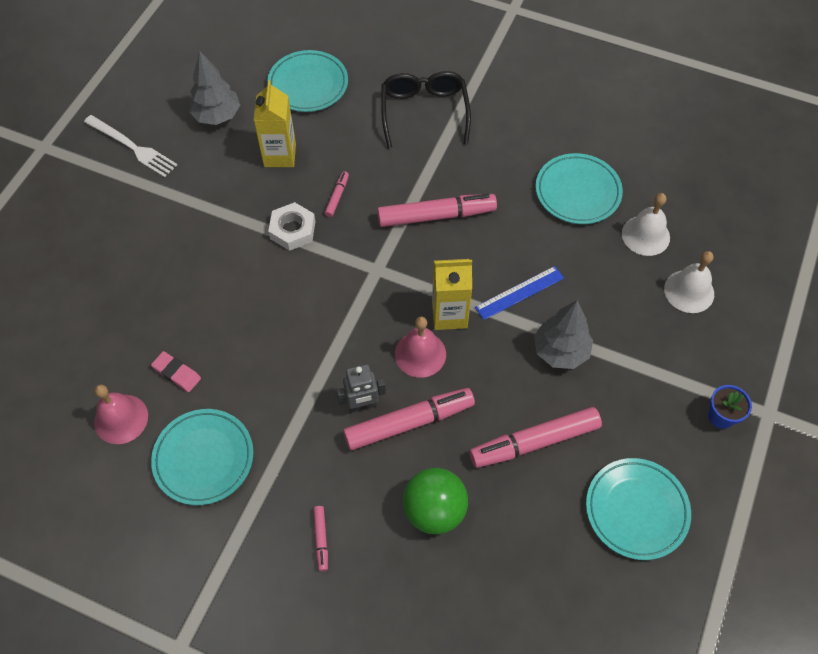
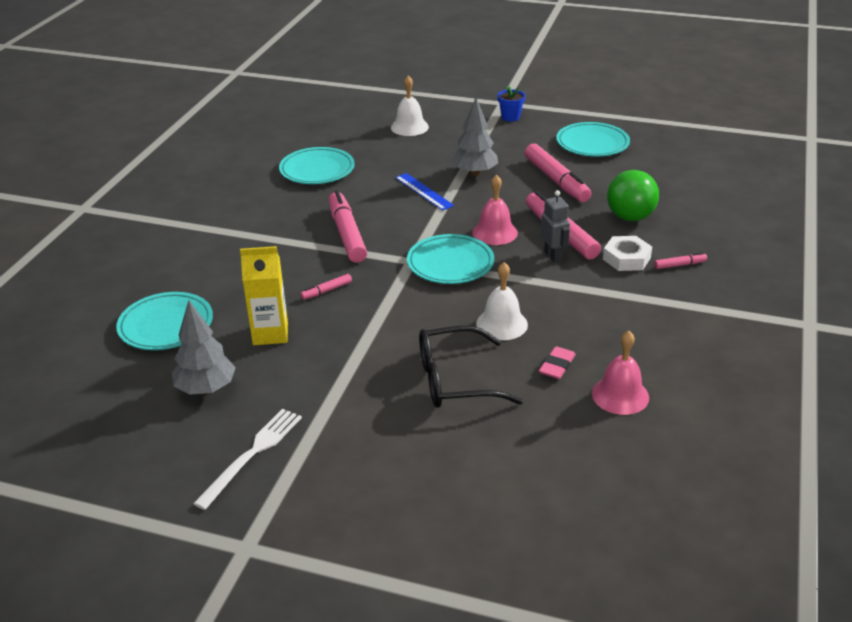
camera: 95 degrees left, 25 degrees down
(204, 458) = (638, 335): turquoise plate -> turquoise plate (450, 264)
(293, 230) = (371, 314): white nut -> white nut (626, 258)
(337, 197) = (326, 291): pink marker -> pink marker turned 45 degrees counterclockwise
(424, 112) = (217, 249): black glasses -> black glasses (455, 380)
(449, 314) = (452, 221): yellow carton -> none
(645, 235) = (359, 142): white bell -> white bell (502, 324)

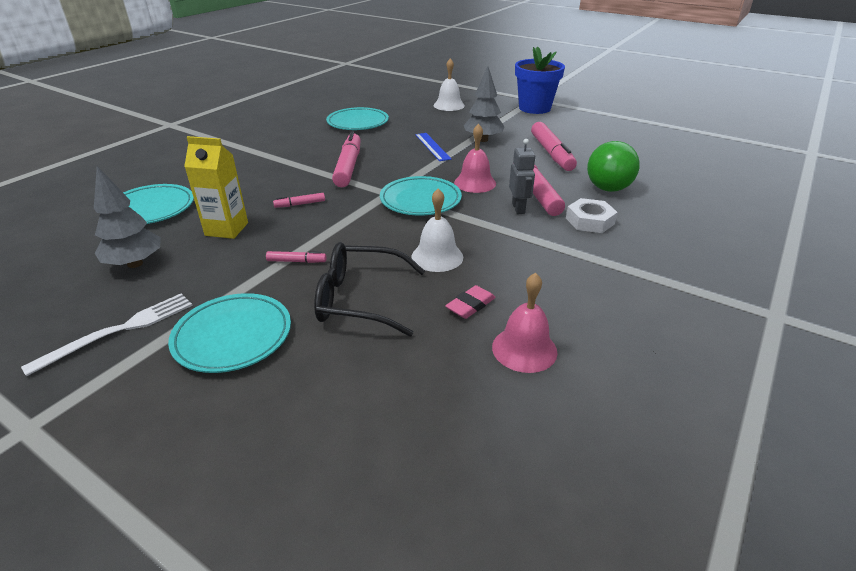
camera: 15 degrees right, 0 degrees up
(510, 117) = (534, 108): blue flower pot -> blue flower pot, size x2.06
(592, 144) = (596, 132): turquoise plate -> turquoise plate (233, 336)
(679, 265) = (642, 234): pink marker -> pink marker (296, 261)

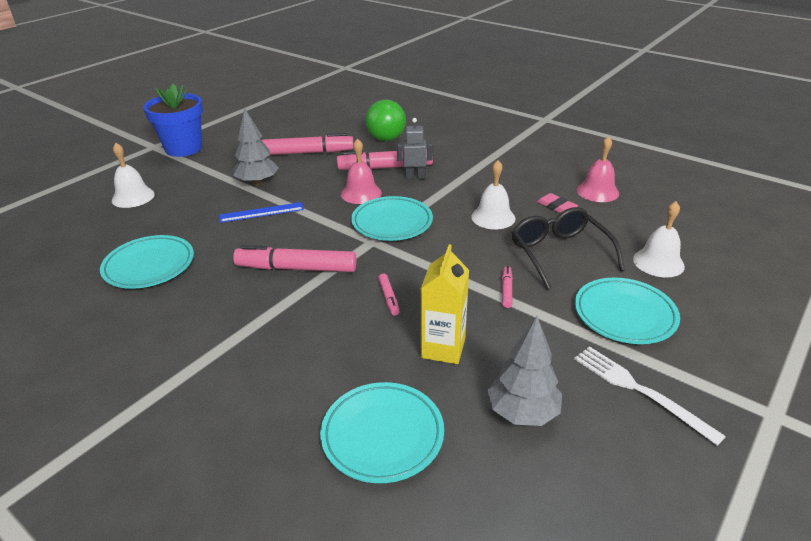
camera: 85 degrees left, 0 degrees up
(330, 384) = (658, 262): none -> white bell
(359, 299) = (559, 253): black glasses -> black glasses turned 150 degrees clockwise
(590, 221) = (438, 152): white nut -> none

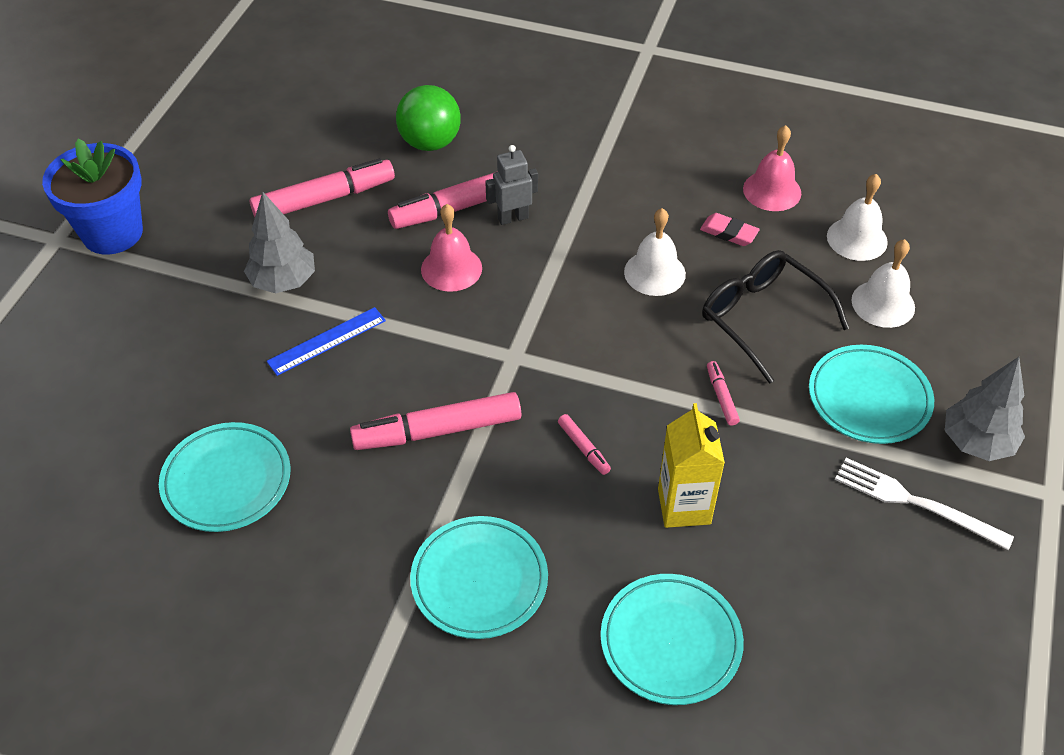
camera: 20 degrees left, 15 degrees up
(133, 197) = (104, 357): white bell -> white bell (857, 239)
(392, 222) = (524, 316): turquoise plate -> turquoise plate (479, 580)
(522, 412) = (805, 568): grey tree -> grey tree (976, 443)

